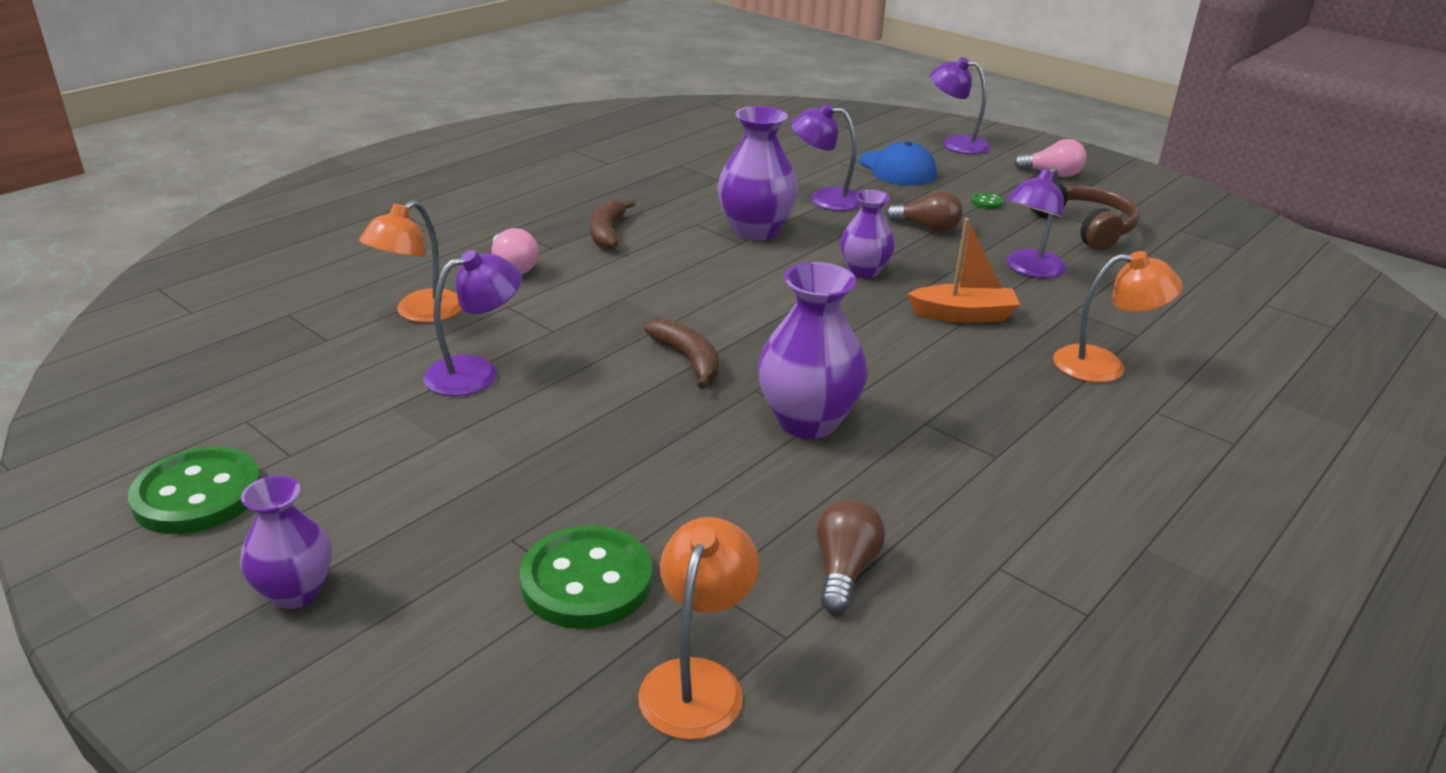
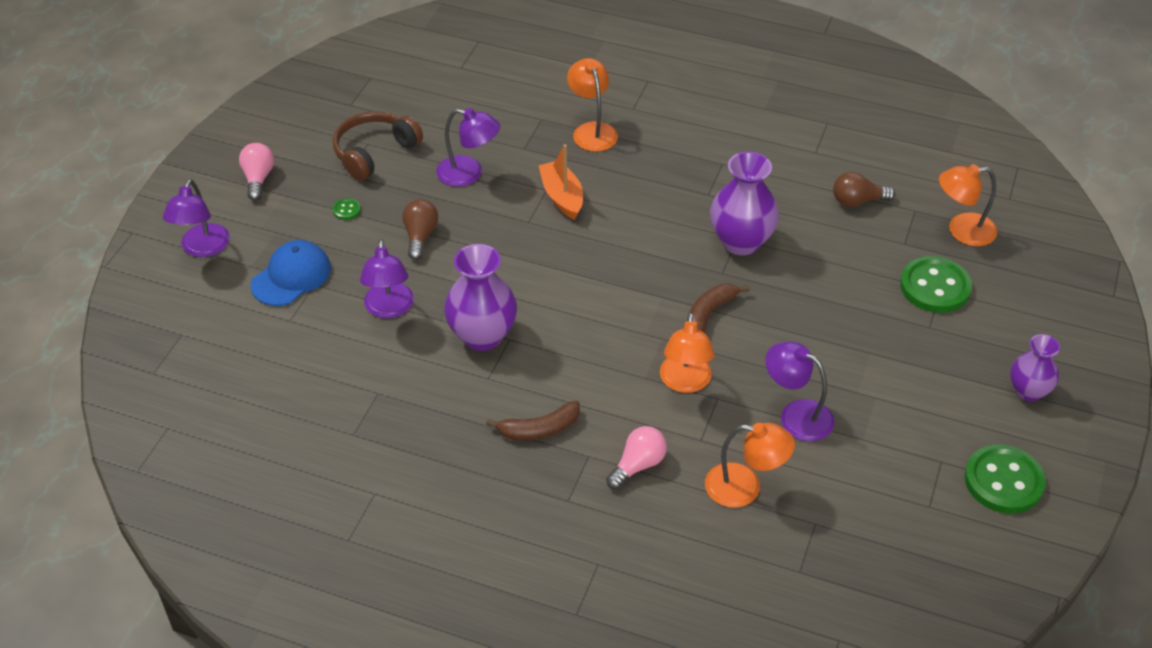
camera: 110 degrees left, 15 degrees up
(594, 317) = (685, 382): none -> orange lamp
(864, 271) = (522, 257): purple vase -> none

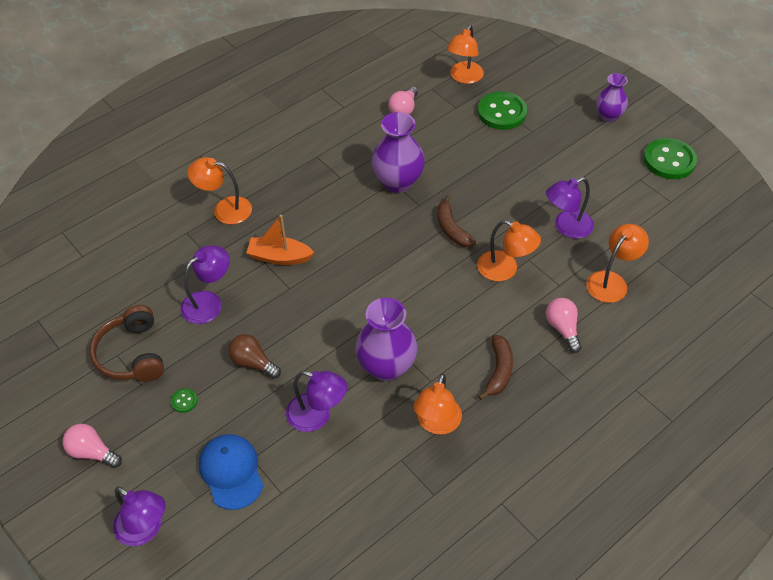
camera: 60 degrees left, 5 degrees up
(438, 404) = (437, 424): none -> orange lamp
(857, 201) = (404, 109): brown light bulb -> pink light bulb

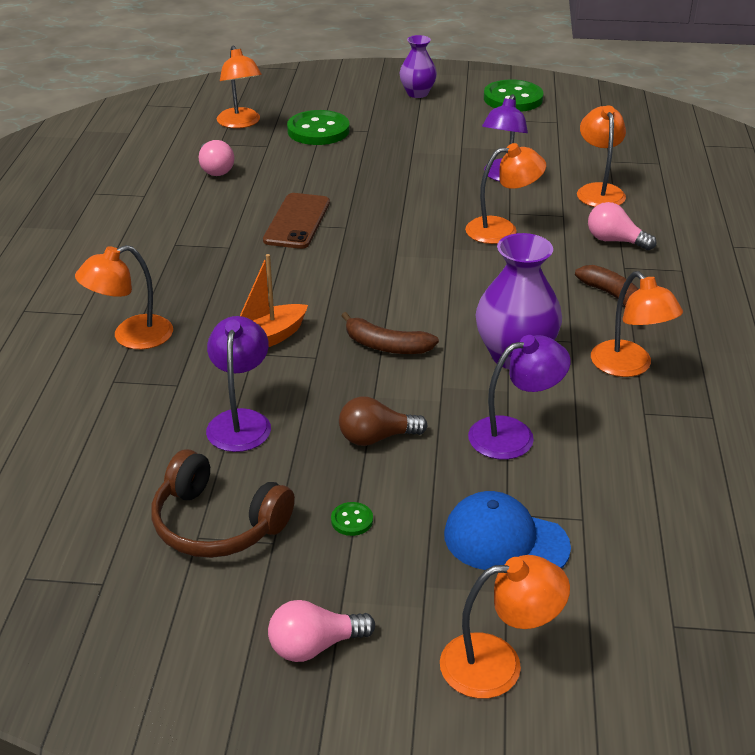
camera: 45 degrees left, 15 degrees down
(145, 530) = (498, 663): purple lamp -> orange lamp
(398, 182) = (297, 221): purple vase -> brown phone
(451, 228) = (406, 227): brown banana -> brown banana (386, 346)

